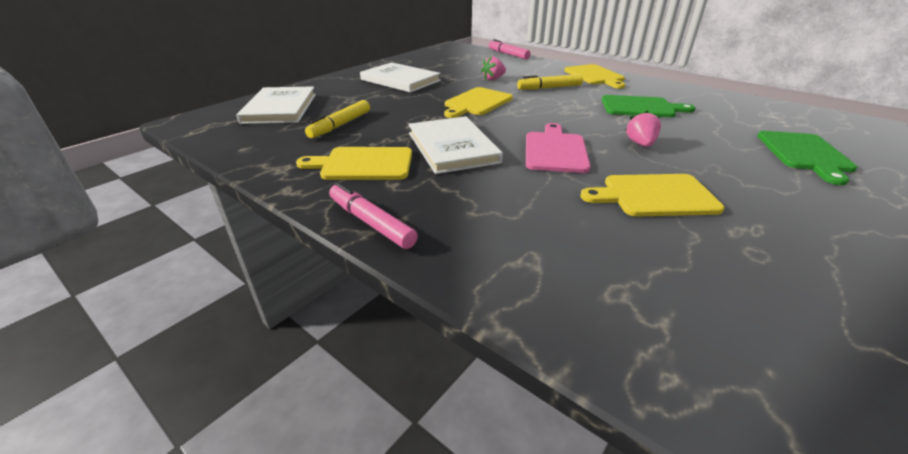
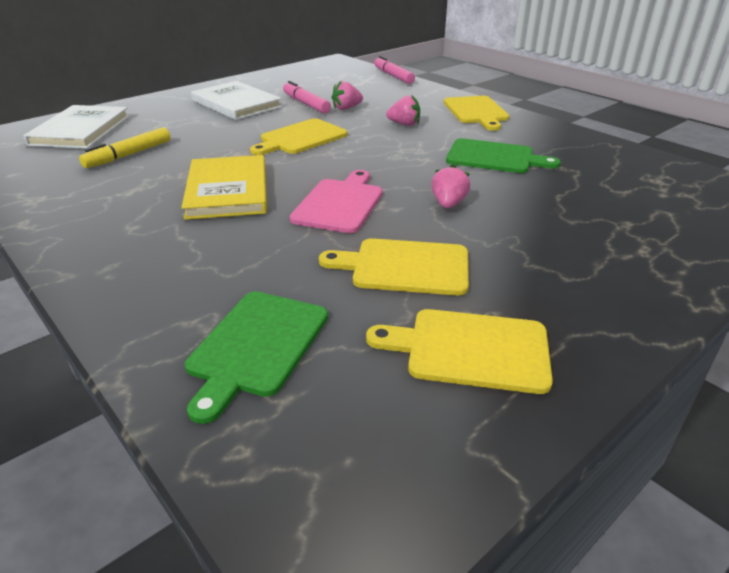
camera: 10 degrees right, 0 degrees up
(363, 164) = (118, 202): yellow cutting board -> yellow cutting board (470, 349)
(371, 222) = (78, 265): pink marker -> pink marker (306, 104)
(452, 147) = (228, 190): white book -> yellow book
(549, 88) = (404, 124): yellow marker -> pink strawberry
(804, 154) = (644, 233): green cutting board -> green cutting board (256, 346)

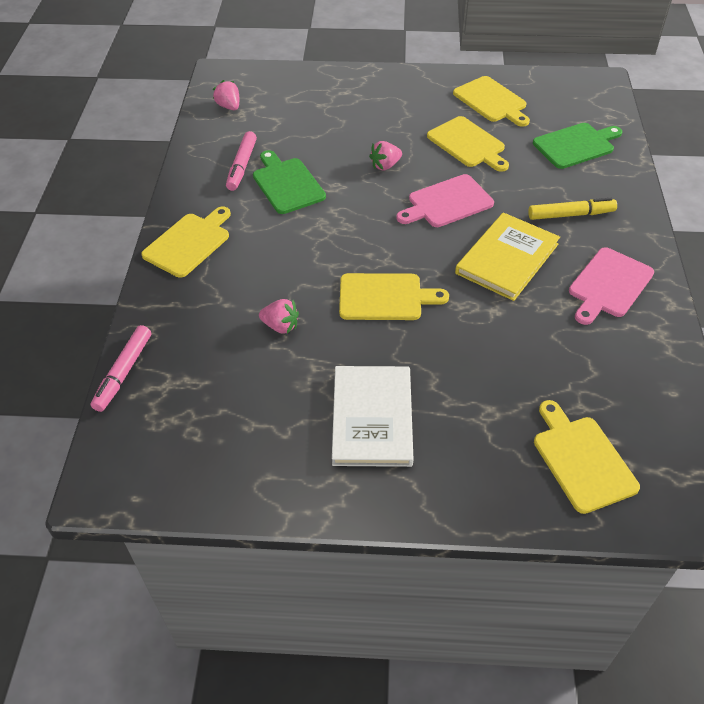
camera: 135 degrees left, 15 degrees up
(80, 130) = (582, 459): white book -> yellow cutting board
(104, 212) = (608, 285): none -> pink cutting board
(129, 155) = (554, 364): yellow marker -> yellow marker (571, 215)
(306, 104) = (304, 364): pink marker -> pink marker (242, 166)
(404, 124) = (276, 263): pink strawberry -> pink strawberry (229, 106)

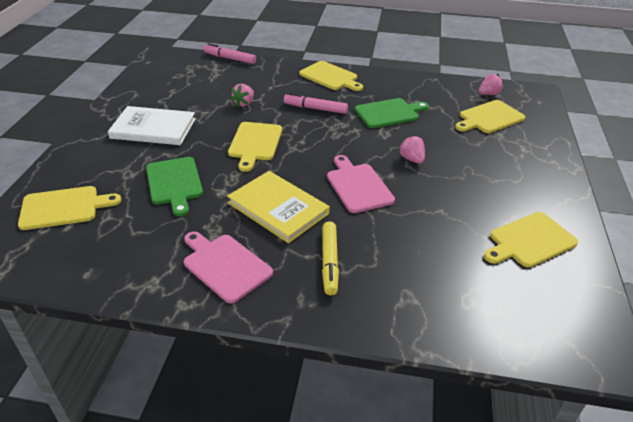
camera: 95 degrees right, 10 degrees down
(242, 166) = (411, 96): pink marker -> pink marker (315, 108)
(468, 144) = (447, 211): yellow cutting board -> yellow cutting board (489, 118)
(576, 145) = (450, 294): green cutting board -> green cutting board (174, 183)

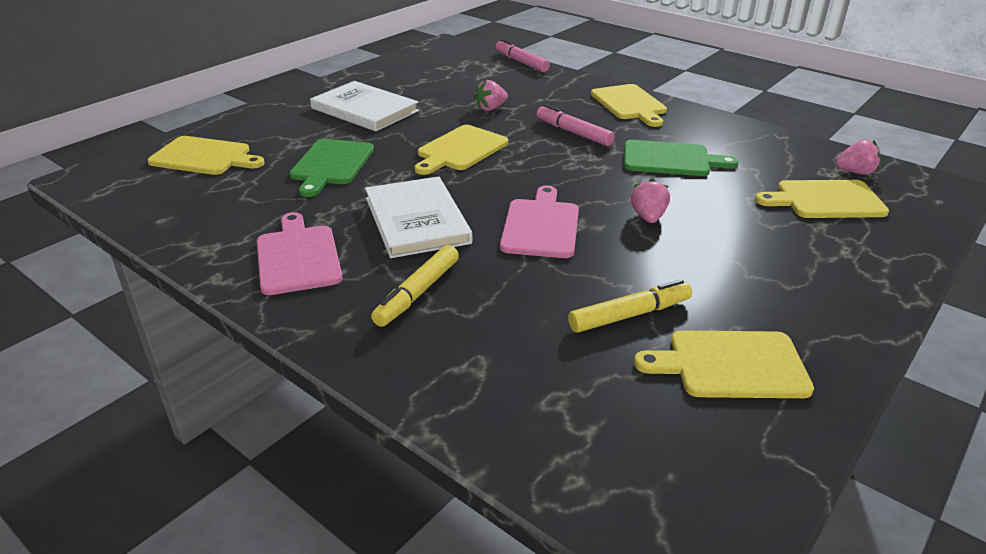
camera: 30 degrees right, 5 degrees down
(278, 208) = (417, 220): yellow book -> white book
(458, 229) = (630, 315): none -> yellow marker

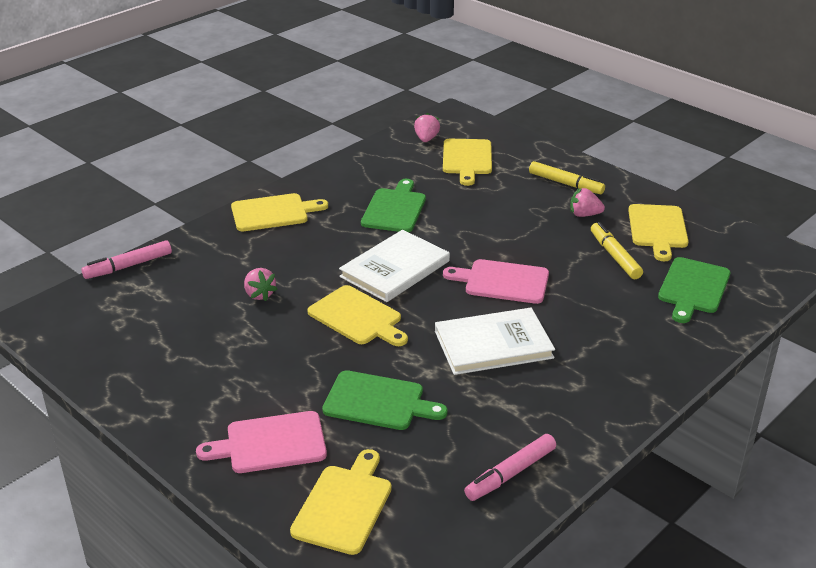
camera: 85 degrees left, 0 degrees up
(298, 257) = (554, 410): pink cutting board -> pink cutting board (270, 443)
(364, 110) = (237, 384): white book -> white book (395, 269)
(417, 293) = (600, 344): yellow marker -> yellow marker (565, 184)
(565, 390) = (693, 288): none -> green cutting board
(573, 132) = (331, 250): pink marker -> pink marker (510, 474)
(648, 217) = (490, 232): pink strawberry -> pink strawberry (584, 215)

